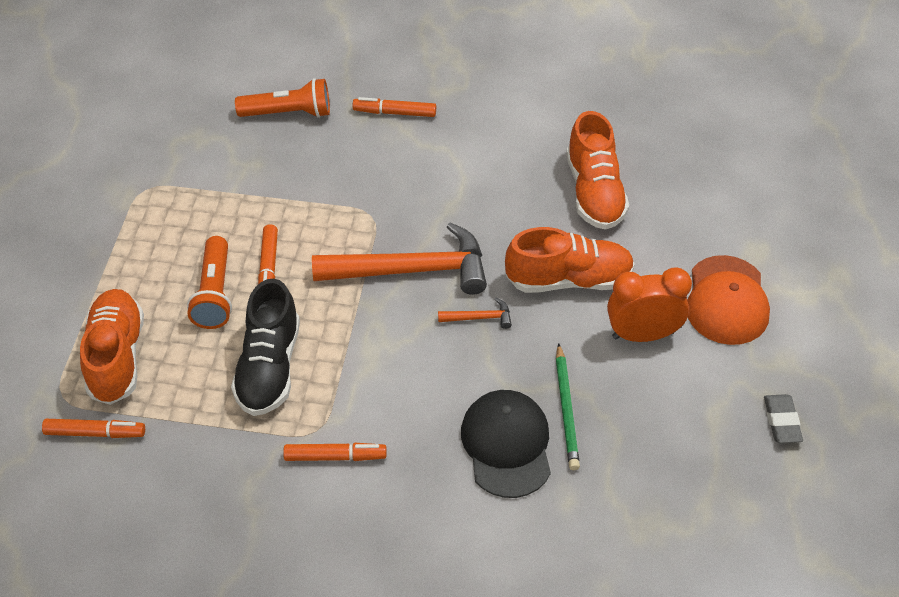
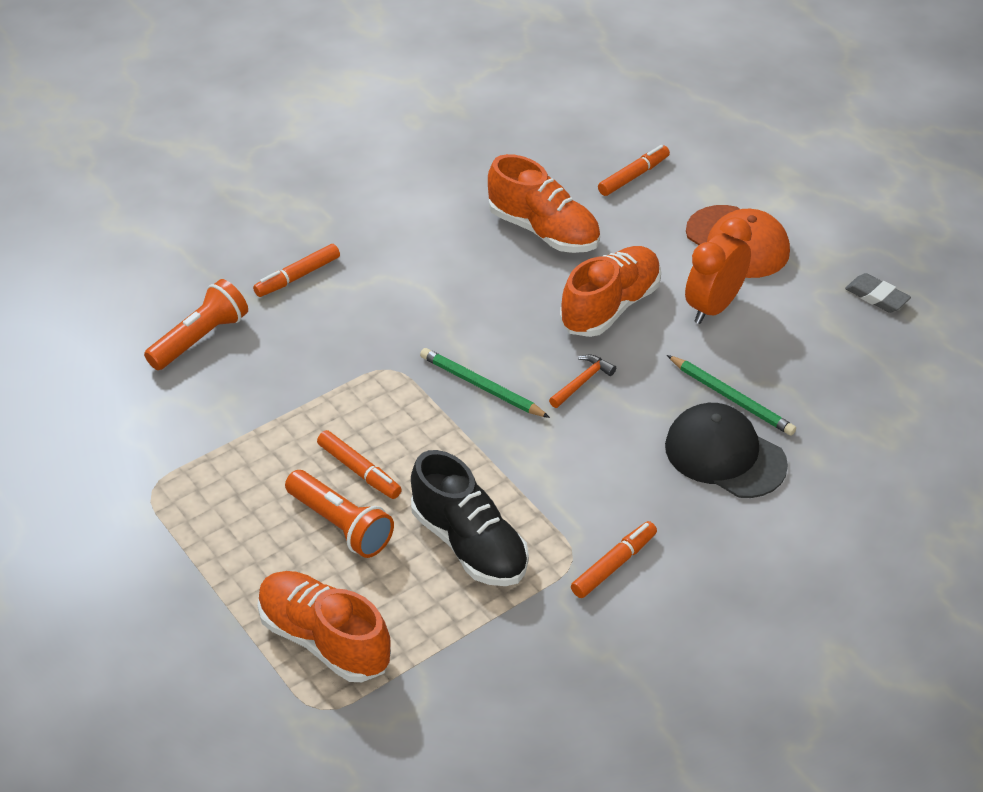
camera: 45 degrees left, 5 degrees down
(94, 433) = (392, 711): orange marker -> orange marker (633, 176)
(411, 270) = (482, 386): orange hammer -> green pencil

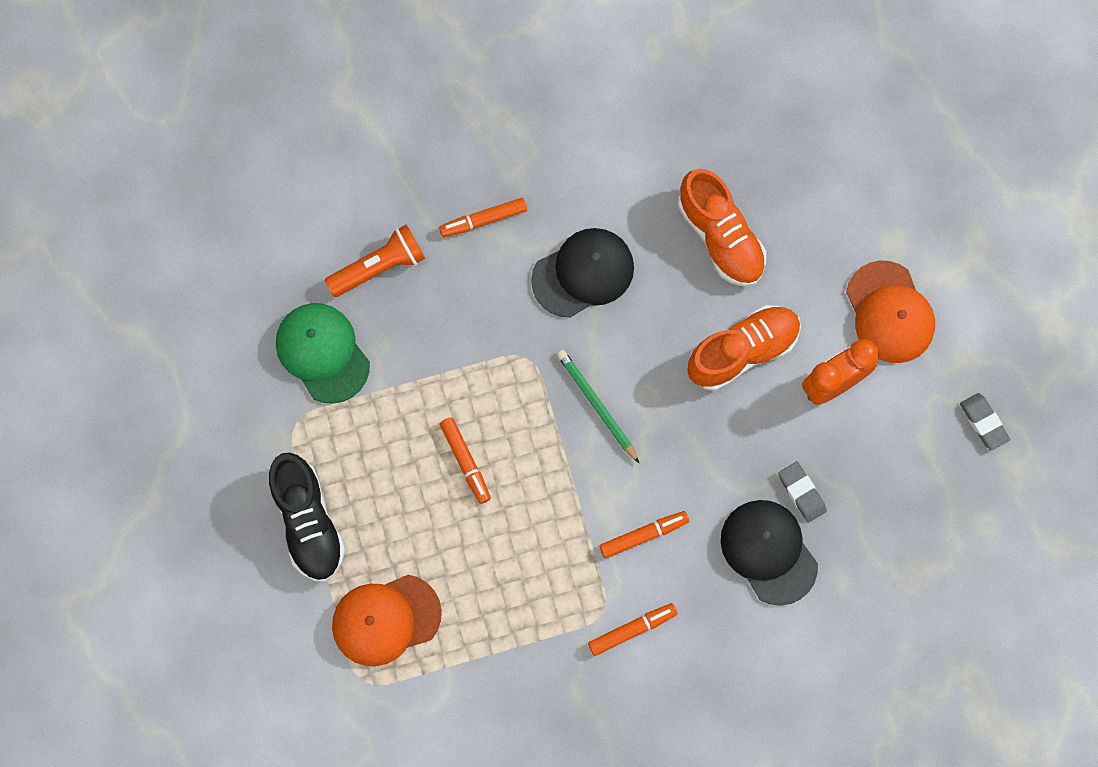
camera: 20 degrees right, 30 degrees up
(162, 423) = (322, 353): none -> green cap
(324, 639) = (386, 620): orange shoe -> orange cap
(341, 525) = (433, 512): orange flashlight -> none
(419, 290) = (583, 273): none -> black cap
(469, 544) = (527, 568): black shoe -> black shoe (308, 522)
(582, 382) = (683, 430): orange hammer -> none
(633, 176) = (830, 194): orange marker -> orange marker (643, 535)
(731, 398) = (801, 493): green pencil -> grey eraser

